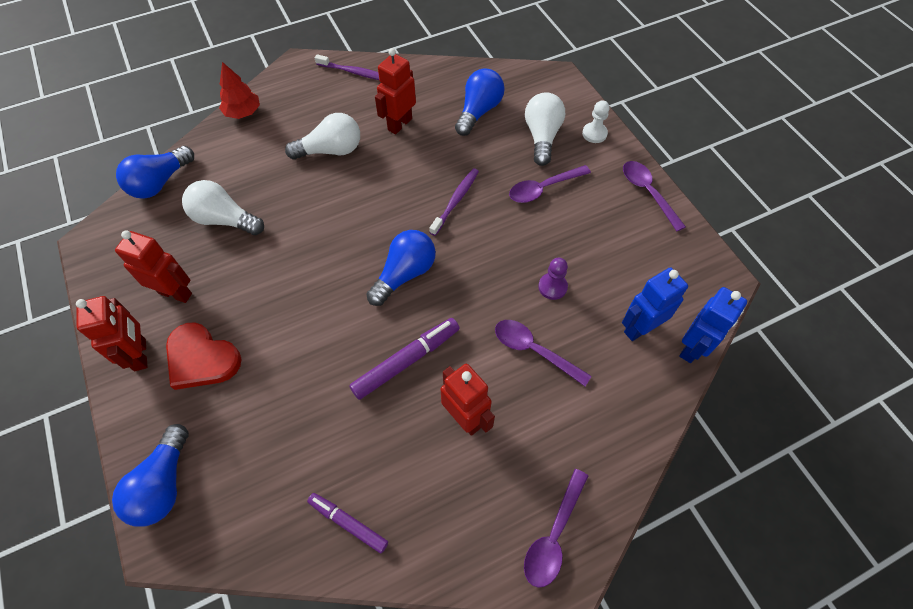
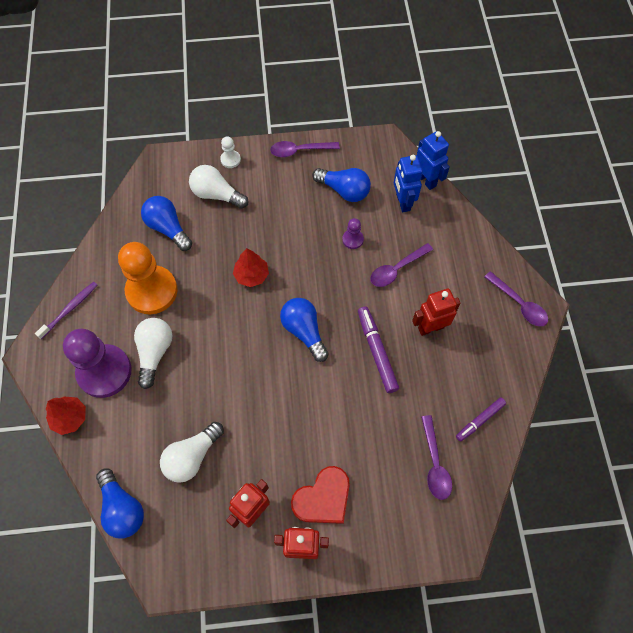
camera: 70 degrees left, 5 degrees up
(163, 484) = (417, 541): blue light bulb -> blue light bulb (344, 190)
(297, 120) = (104, 372): none -> purple pawn
(399, 124) = (152, 291): red robot -> orange pawn
(455, 201) = (251, 275): purple toothbrush -> red tree
(543, 188) = (266, 212): purple spoon -> purple spoon (434, 463)

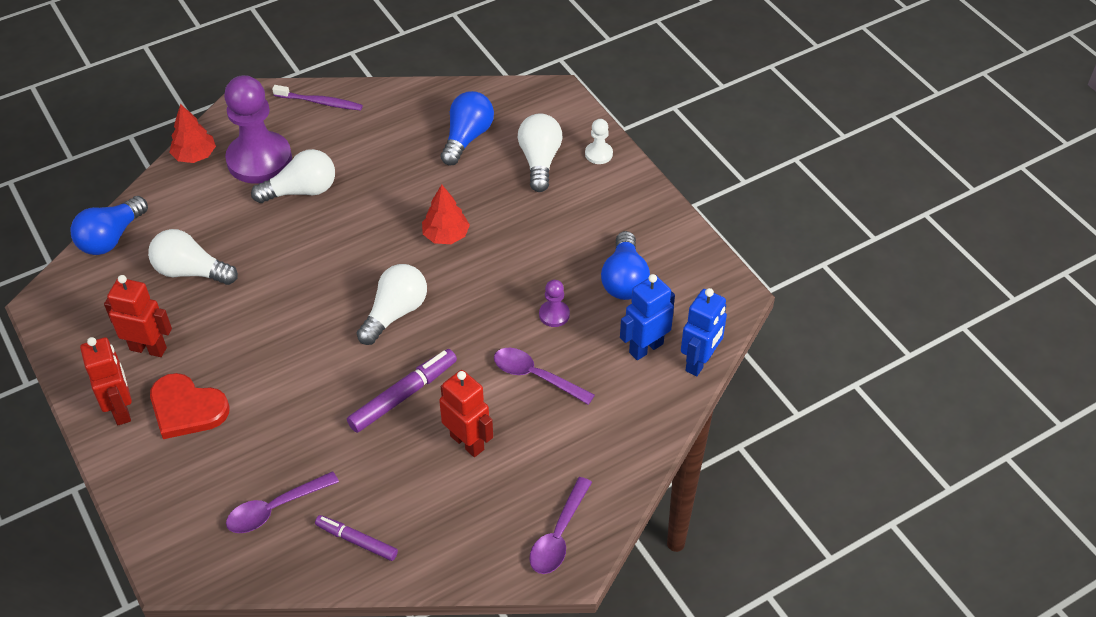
camera: 65 degrees right, 15 degrees down
(152, 291) = (377, 157): orange pawn -> none
(300, 150) = (657, 213): purple spoon -> none
(304, 331) = (395, 313): blue light bulb -> white light bulb

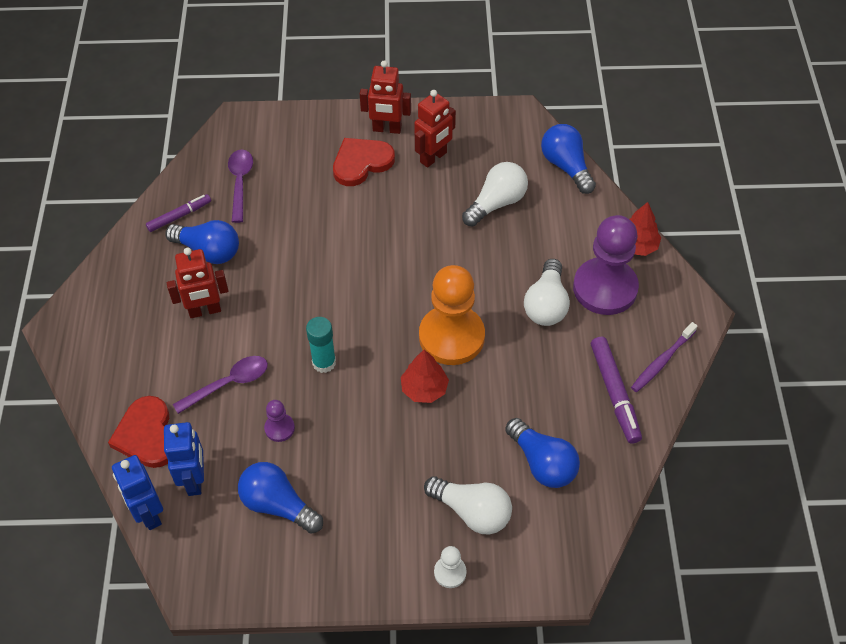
camera: 120 degrees right, 5 degrees up
(378, 240) = (451, 337): none -> orange pawn
(389, 483) = (208, 251): none -> blue light bulb
(395, 313) = (362, 316): white light bulb -> none
(403, 395) = (277, 289): purple marker -> purple marker (614, 393)
(465, 317) = (324, 362): none -> turquoise glue stick
(559, 535) = (85, 331): purple spoon -> none
(631, 408) = (147, 435): none -> red heart

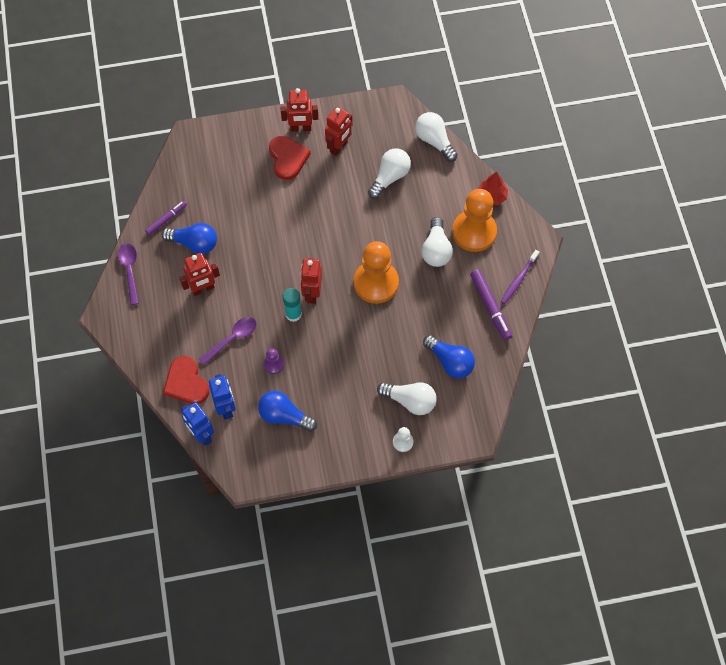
camera: 10 degrees left, 10 degrees up
(240, 183) = (204, 187): purple spoon -> purple spoon (130, 271)
(357, 338) = (312, 293): none -> red robot
(361, 163) = (288, 158): red heart -> red heart turned 120 degrees clockwise
(424, 389) = (364, 323): red tree -> none
(566, 166) = (434, 141): blue light bulb -> white light bulb
(605, 288) = (474, 232): purple pawn -> orange pawn

